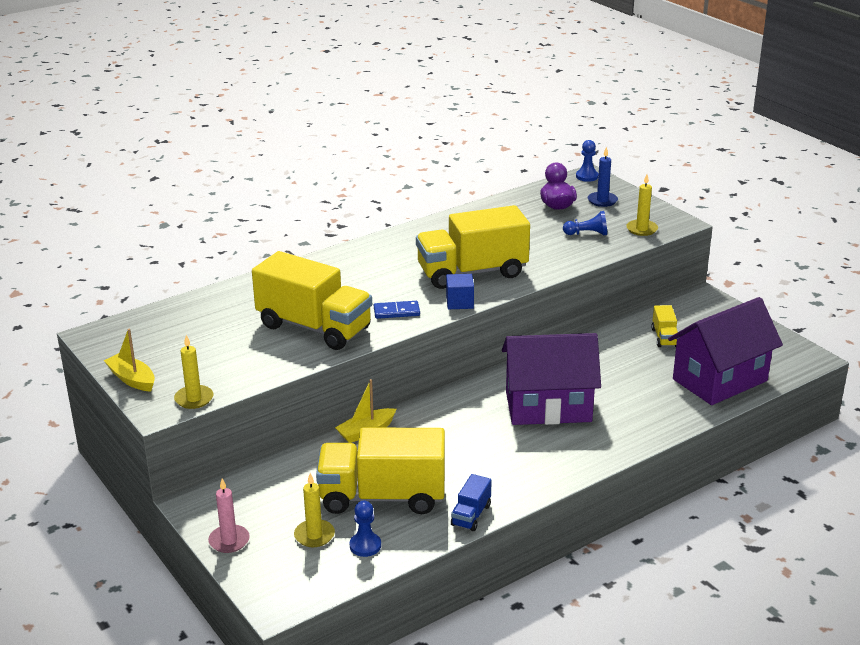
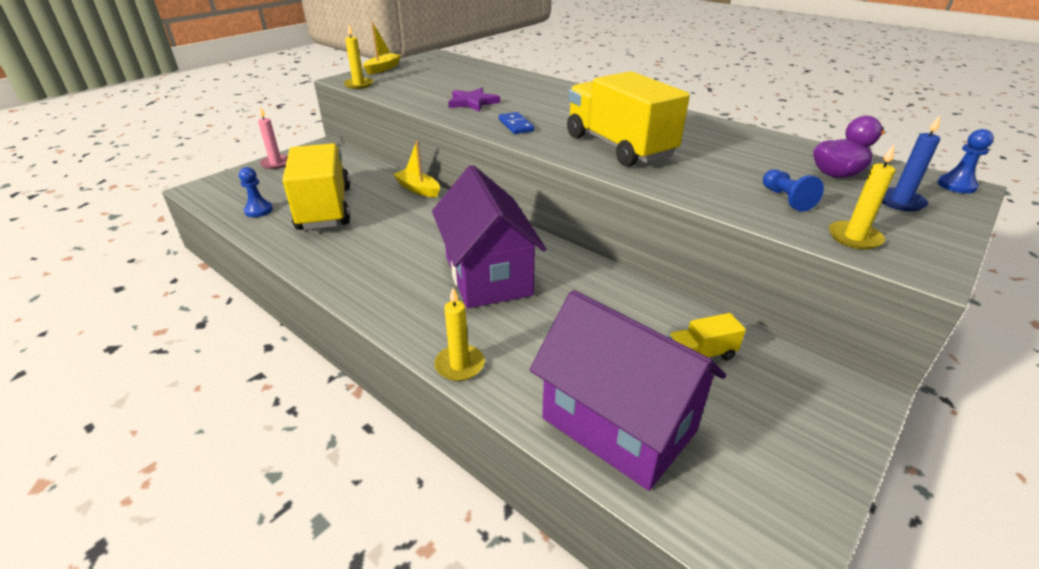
camera: 75 degrees right, 5 degrees up
(314, 327) = (473, 102): yellow truck -> purple star
(314, 535) = (276, 190): yellow candle -> yellow candle (459, 365)
(459, 302) = (551, 147): blue cube -> none
(471, 515) = (293, 252): blue truck -> none

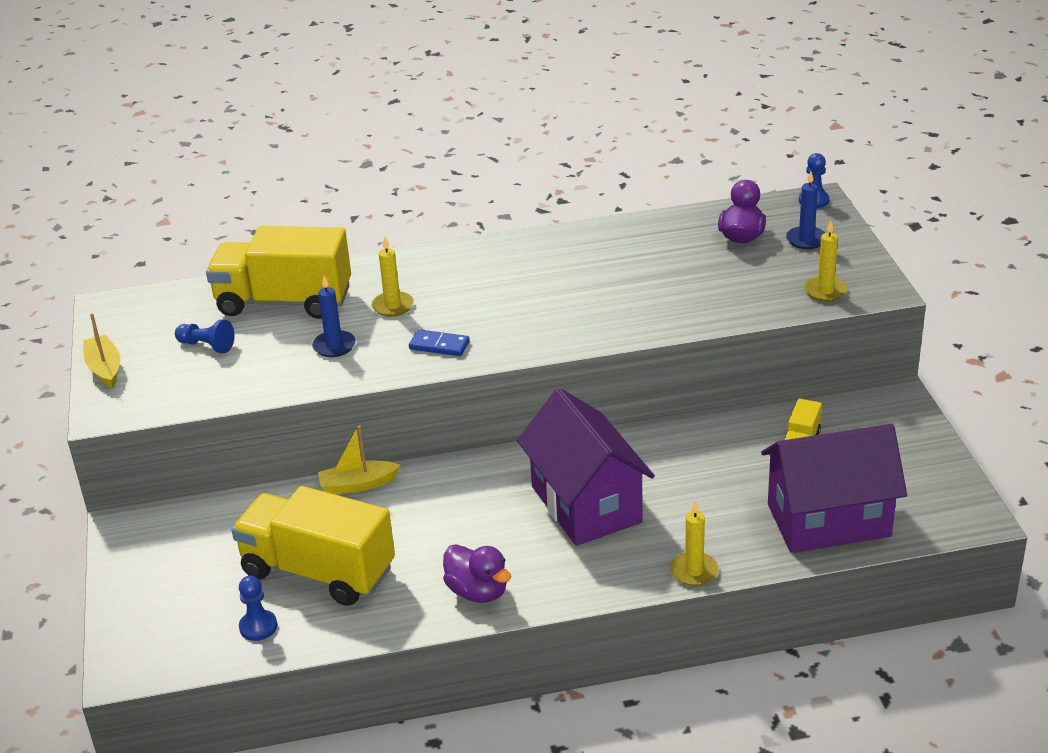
camera: 50 degrees left, 0 degrees up
(276, 163) = (127, 580): pink candle -> none
(348, 270) = (478, 592): none -> purple duck
(358, 85) = (147, 408): yellow candle -> yellow candle (393, 306)
(473, 102) = (334, 346): purple star -> blue candle
(488, 275) = (586, 504): purple house -> purple house turned 45 degrees clockwise
(619, 147) = (566, 310): yellow truck -> yellow truck (284, 301)
(786, 199) = (749, 284): blue pawn -> blue pawn (207, 346)

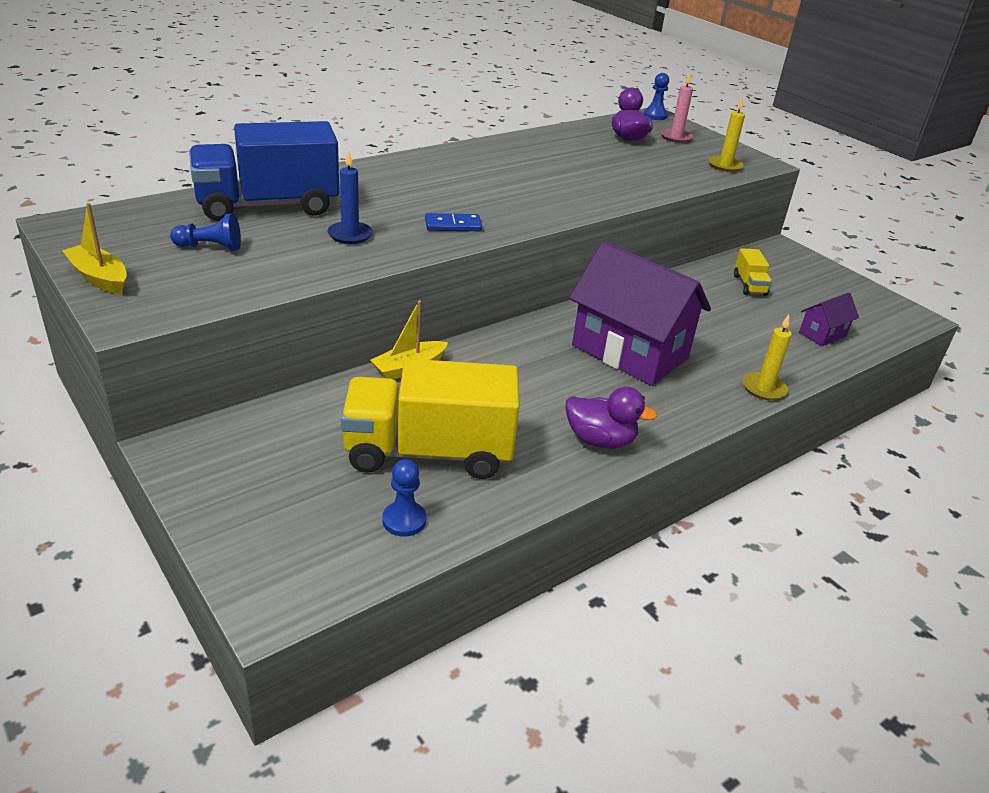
camera: 30 degrees left, 0 degrees up
(284, 301) = (268, 206): yellow truck -> blue truck
(393, 306) = (381, 201): yellow candle -> none
(806, 240) = (676, 137): blue candle -> pink candle
(828, 520) = (822, 334): purple house -> purple house, size x0.44

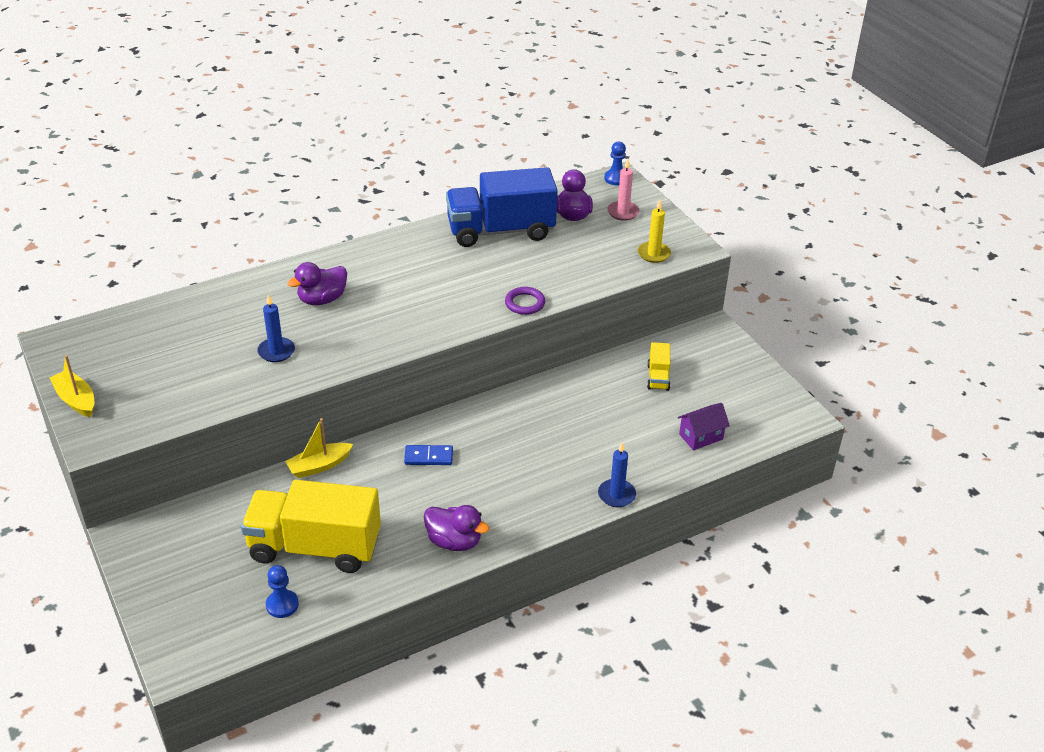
camera: 10 degrees right, 5 degrees up
(210, 247) = (162, 366): blue pawn -> none
(268, 206) = (215, 317): blue truck -> blue truck (501, 231)
(390, 193) = (322, 299): none -> purple duck
(453, 225) = (366, 339): blue domino -> blue domino (428, 457)
(615, 199) = (525, 303): none -> purple ring
(629, 352) = (513, 453): purple house -> none
(764, 388) = (616, 495): yellow candle -> blue candle

